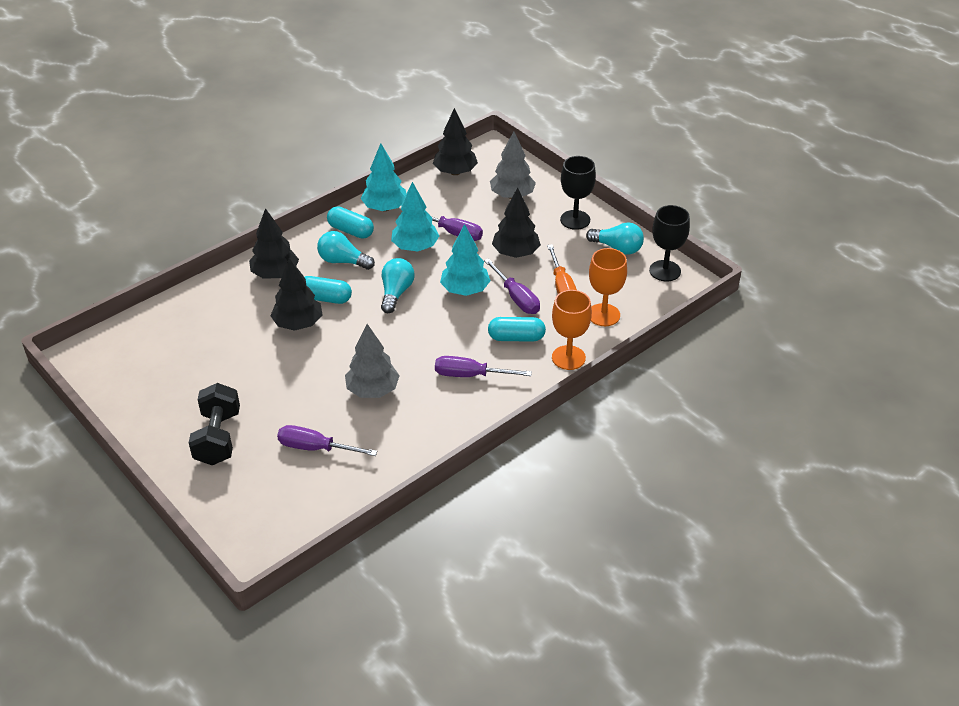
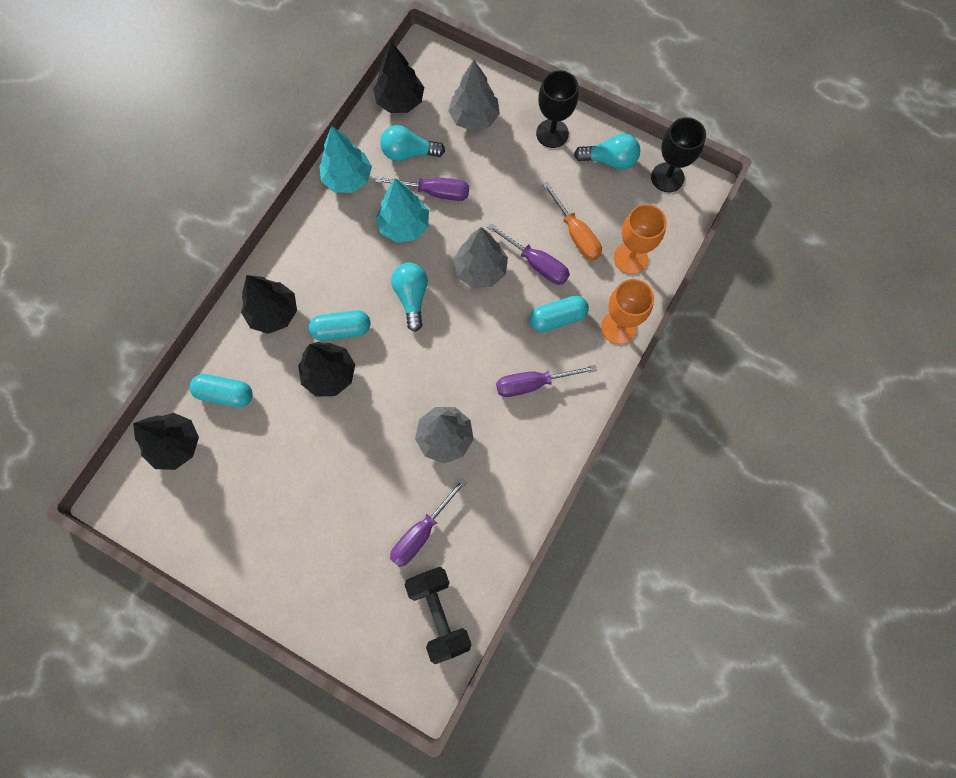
camera: 20 degrees left, 30 degrees up
(218, 438) = (318, 555): black dumbbell -> black dumbbell (439, 613)
(315, 448) = (421, 533): purple screwdriver -> purple screwdriver turned 45 degrees counterclockwise
(343, 261) = (337, 271): turquoise light bulb -> turquoise light bulb (408, 153)
(351, 231) = (326, 224): turquoise capsule -> turquoise capsule (225, 394)
(465, 290) = (480, 270): turquoise tree -> grey tree
(515, 253) = (510, 201): black tree -> black tree (176, 445)

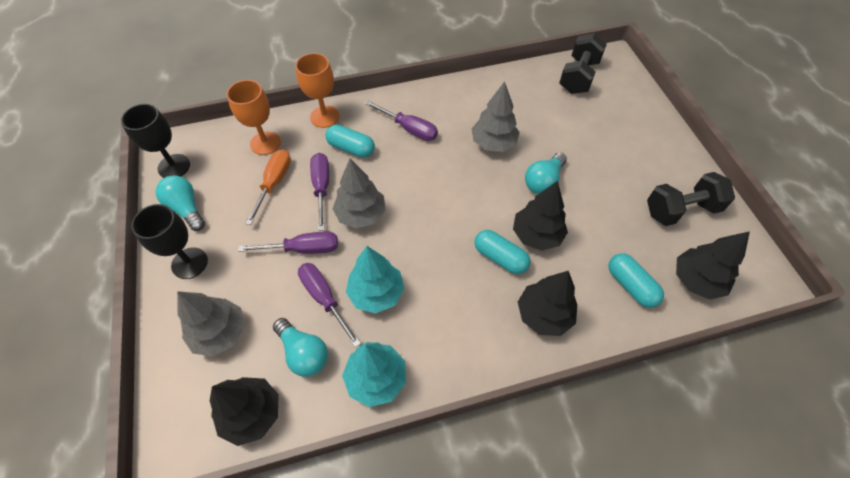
camera: 135 degrees left, 15 degrees down
(226, 512) = (681, 210): none -> black dumbbell
(412, 297) = (427, 237): turquoise light bulb -> turquoise light bulb (543, 181)
(421, 533) = (555, 113): purple screwdriver -> purple screwdriver (303, 249)

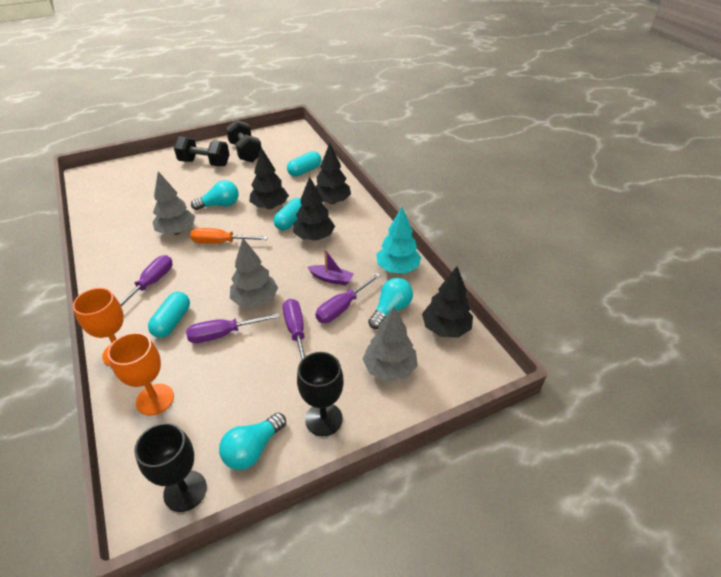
camera: 100 degrees left, 15 degrees down
(274, 183) = (217, 374): orange screwdriver -> orange screwdriver (220, 242)
(376, 293) = (331, 279): turquoise tree -> purple boat
(543, 181) = (220, 205): turquoise light bulb -> turquoise light bulb turned 45 degrees counterclockwise
(578, 76) = (104, 191): black dumbbell -> black dumbbell (204, 163)
(696, 280) = (297, 150): black tree -> black tree (314, 237)

